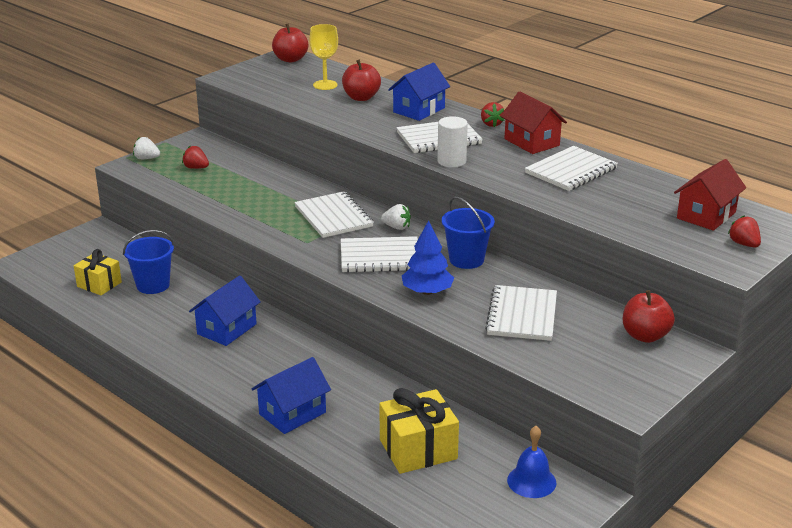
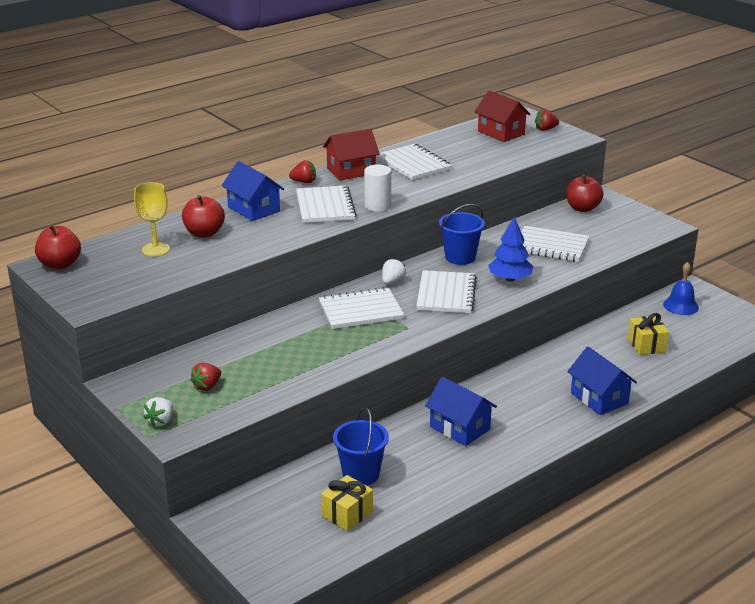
camera: 80 degrees left, 0 degrees up
(418, 449) = (646, 345): yellow gift -> yellow gift, size x0.65

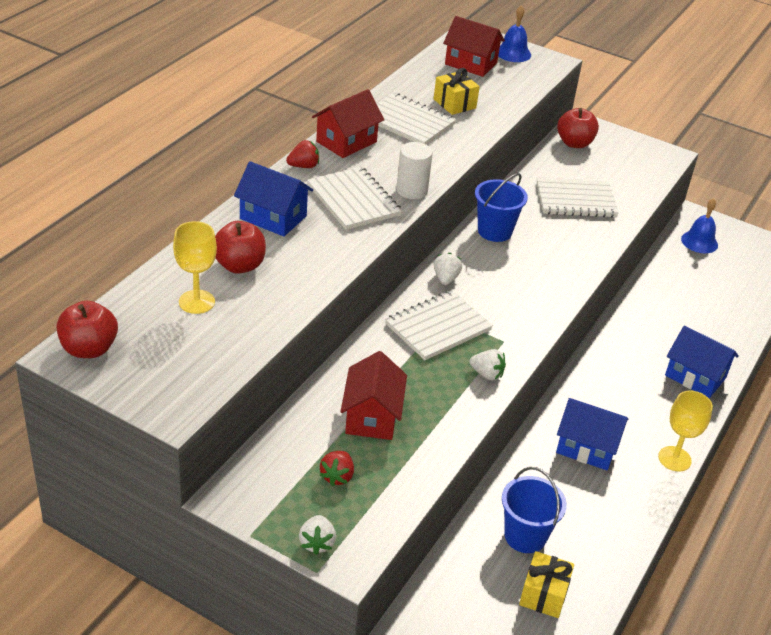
camera: 25 degrees left, 10 degrees up
(262, 356) = (372, 416): none -> red house
(376, 346) = (487, 374): none -> white strawberry
(446, 294) = (513, 286): white notebook -> none
(510, 279) = (564, 252): blue tree -> none
(533, 450) = (674, 459): none -> yellow goblet
(545, 129) = (513, 53): red strawberry -> blue bell
(646, 345) = (698, 298): yellow gift -> yellow gift (454, 104)

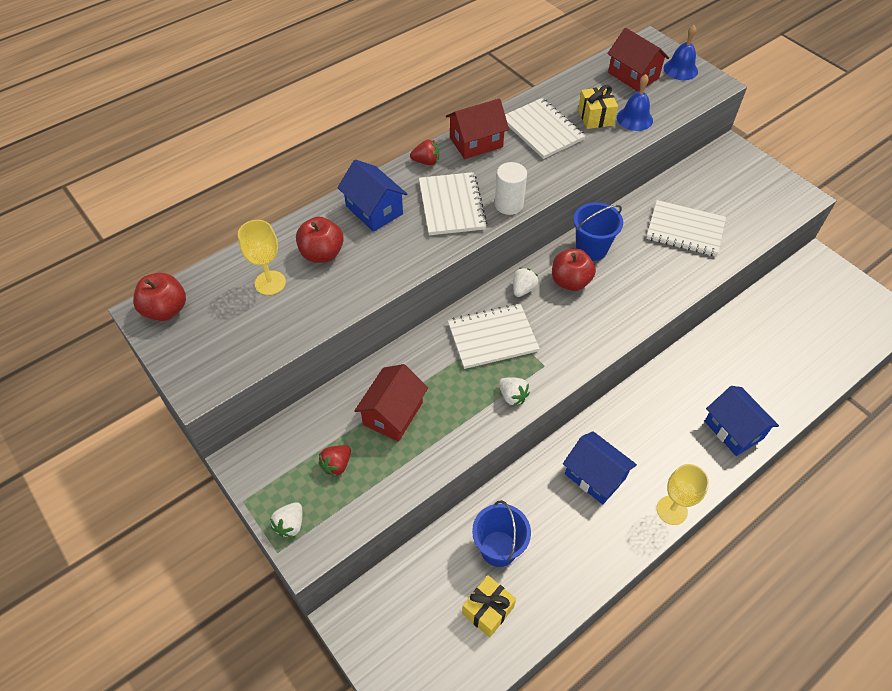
camera: 25 degrees right, 15 degrees up
(574, 143) = (714, 168): red apple -> red apple (570, 281)
(699, 242) = (807, 287): blue bell -> blue bell (634, 118)

